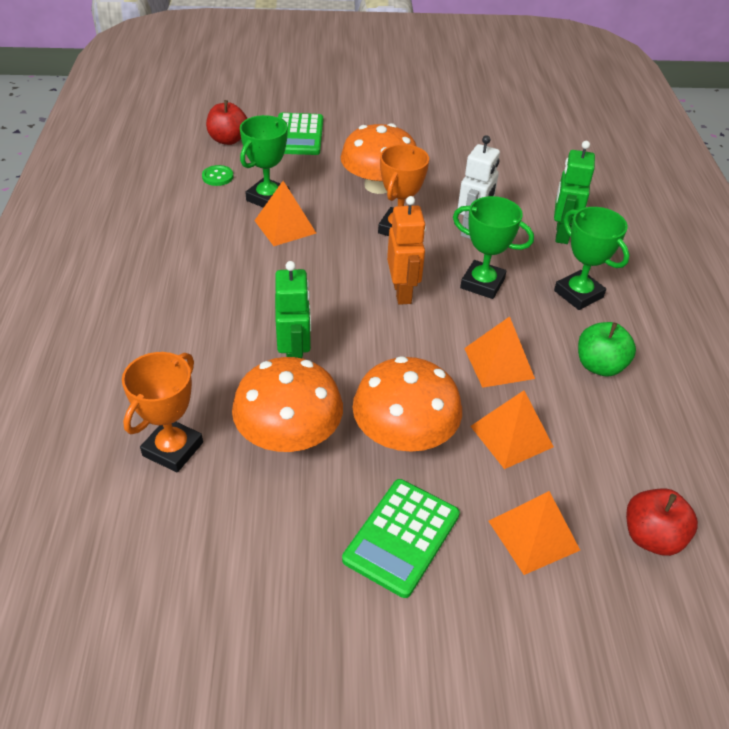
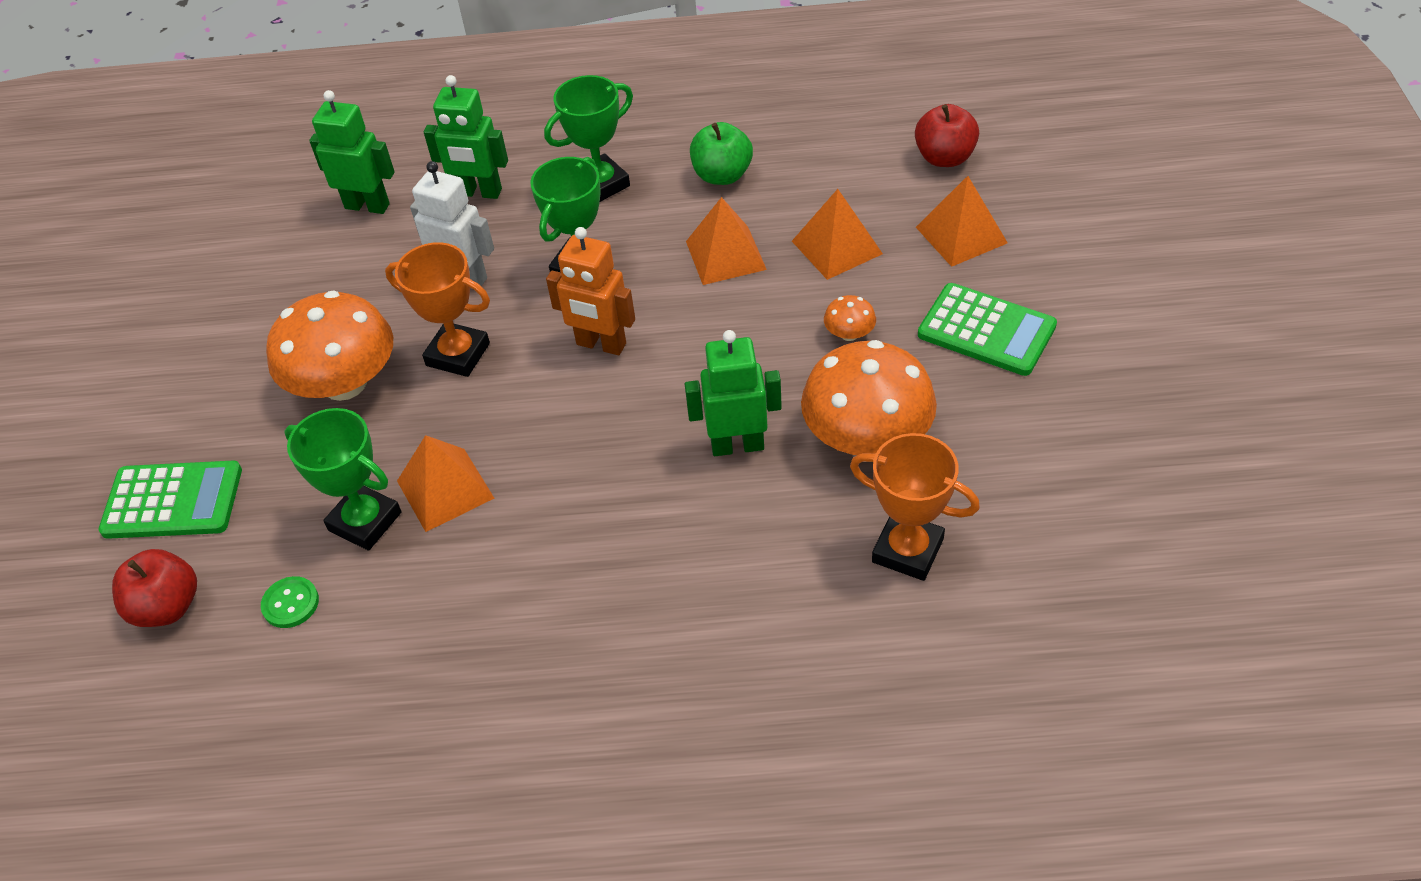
camera: 85 degrees left, 5 degrees up
(402, 292) = (601, 345): orange robot -> orange robot turned 150 degrees counterclockwise
(404, 435) = (849, 334): orange mushroom -> orange mushroom, size x0.42
(542, 186) = (367, 206): none -> green robot

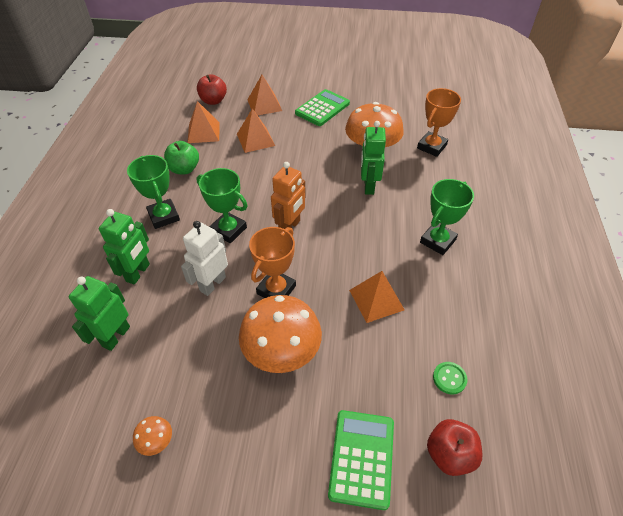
camera: 85 degrees left, 0 degrees up
(365, 521) = (394, 339): green trophy -> green trophy (437, 241)
(725, 255) = (244, 175): orange pyramid -> orange pyramid (203, 132)
(849, 334) = (311, 144): orange mushroom -> orange mushroom (156, 440)

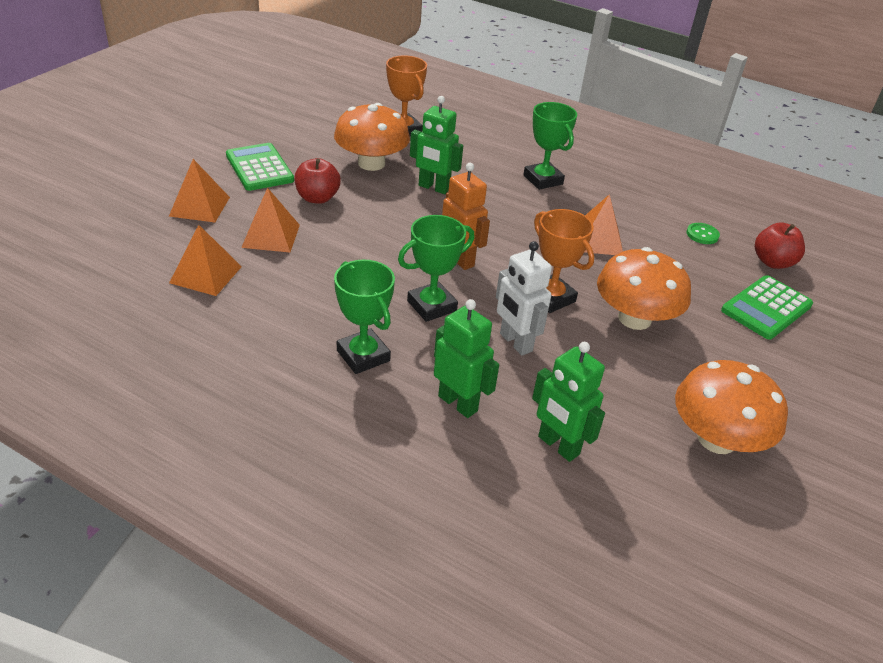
camera: 70 degrees left, 10 degrees down
(156, 440) = (716, 439): orange mushroom -> orange mushroom, size x2.36
(164, 216) = (363, 356): green trophy -> green trophy turned 60 degrees clockwise
(184, 169) = (276, 313): green apple -> none
(213, 101) = (135, 245): red apple -> red apple (317, 198)
(361, 458) = (766, 308): green calculator -> green calculator turned 75 degrees counterclockwise

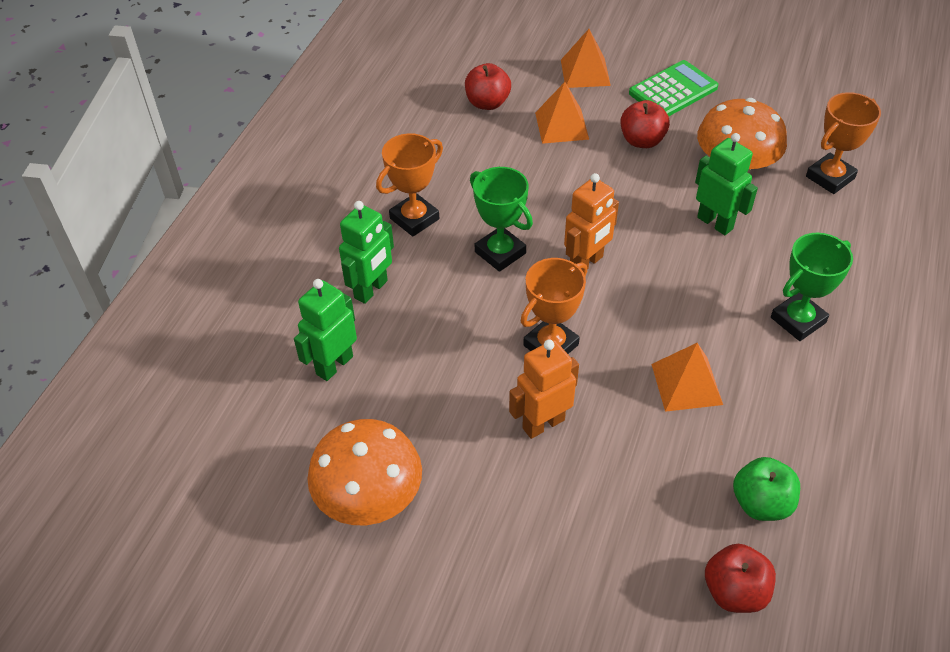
camera: 85 degrees right, 10 degrees up
(205, 274) = (487, 103): orange pyramid -> red apple
(363, 356) = (414, 218): green trophy -> orange trophy
(433, 188) = (715, 223): green robot -> green robot turned 120 degrees clockwise
(515, 342) = (466, 322): white robot -> none
(634, 318) = (543, 423): orange mushroom -> orange robot
(702, 235) = (761, 503): green button -> green apple
(766, 308) = (619, 571): green calculator -> none

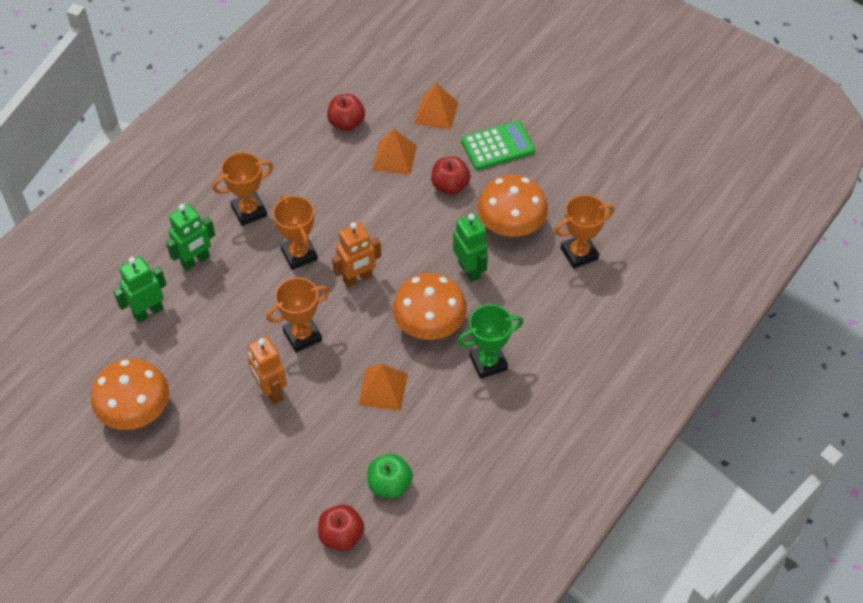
camera: 15 degrees right, 5 degrees up
(500, 252) = (299, 255): green trophy -> orange trophy
(543, 423) = (271, 391): orange robot -> orange robot turned 105 degrees counterclockwise
(702, 294) = (429, 324): none -> orange mushroom

